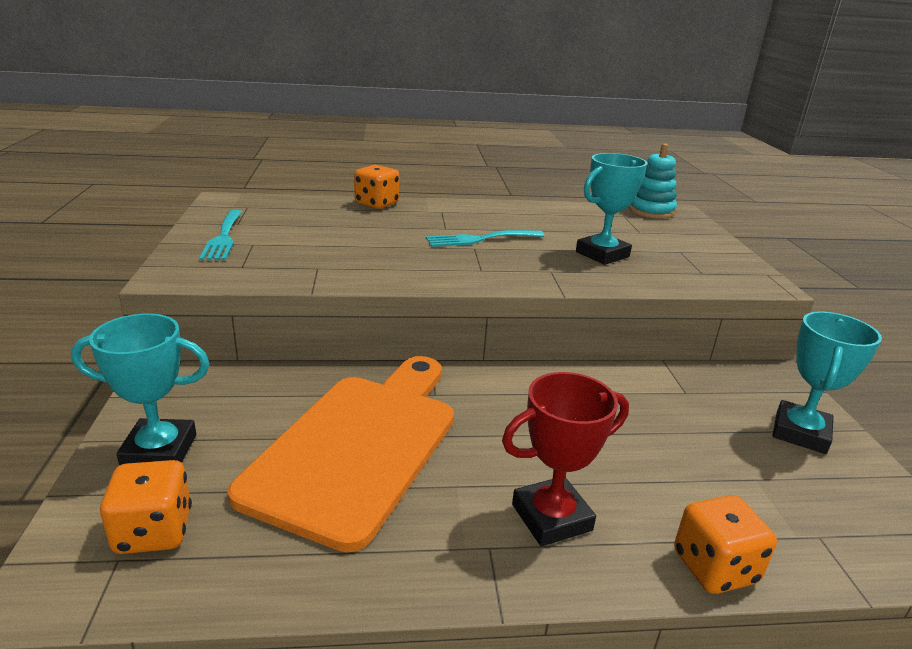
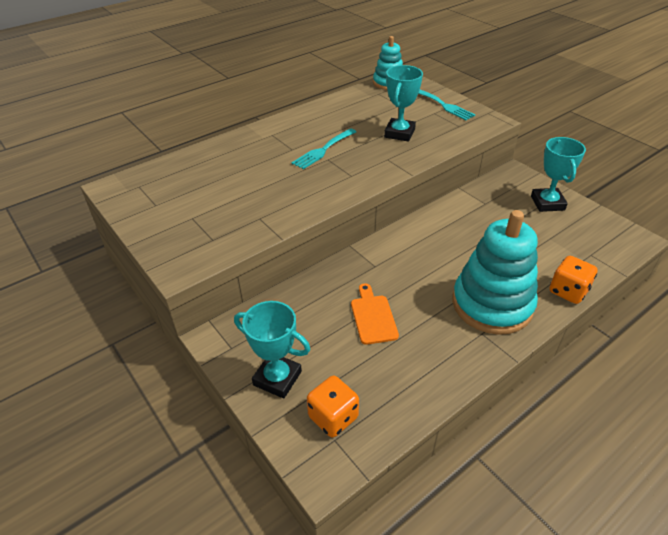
camera: 30 degrees left, 15 degrees up
(159, 451) = (277, 378): turquoise trophy -> turquoise trophy turned 60 degrees clockwise
(223, 237) = (165, 221): turquoise fork -> turquoise fork (444, 105)
(359, 446) = (373, 317): orange cutting board -> orange cutting board, size x0.44
(376, 204) = (223, 145): orange dice -> none
(551, 517) = (492, 304): red trophy -> turquoise stacking toy

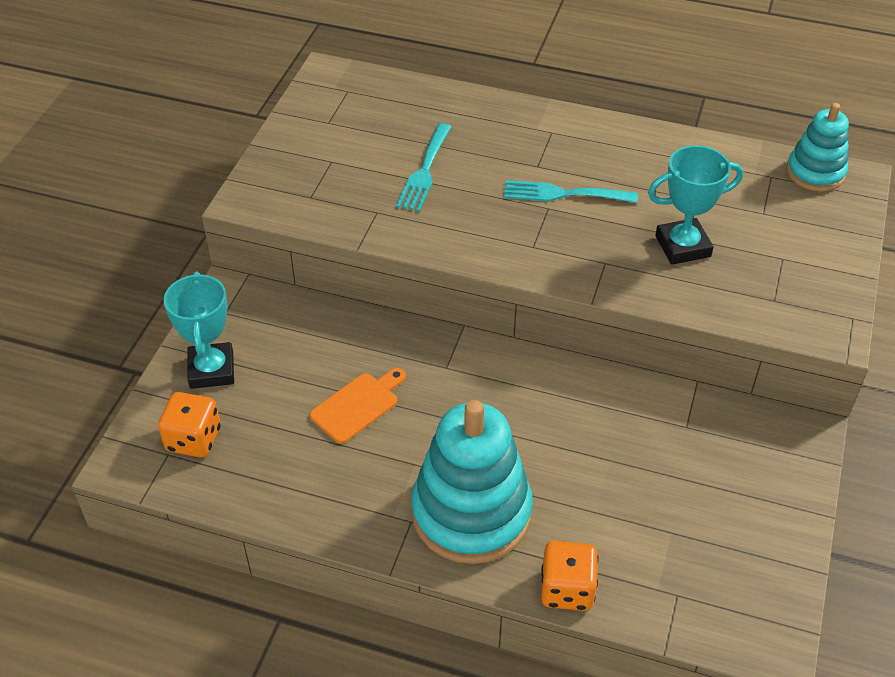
camera: 55 degrees right, 5 degrees up
(444, 105) = (817, 260): turquoise fork -> turquoise fork (424, 171)
(547, 203) = (760, 501): turquoise trophy -> none

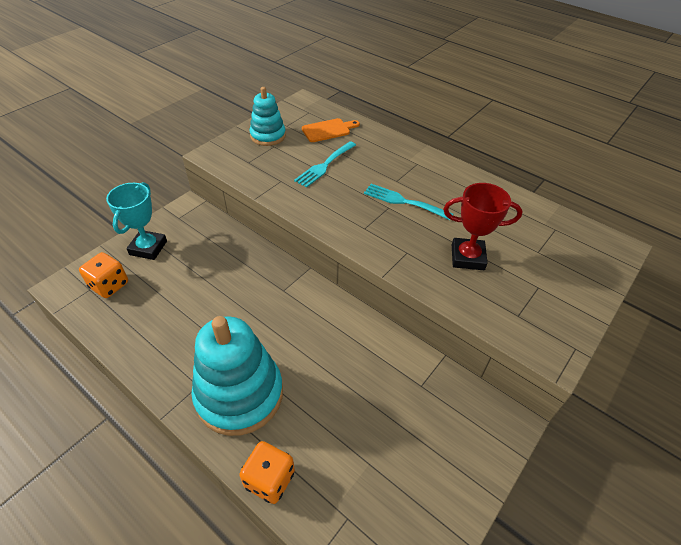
camera: 20 degrees right, 0 degrees up
(357, 405) = (215, 296): orange cutting board -> orange cutting board (328, 130)
(682, 246) = (467, 257): turquoise trophy -> red trophy
(815, 172) = (590, 235): turquoise stacking toy -> turquoise stacking toy (268, 136)

